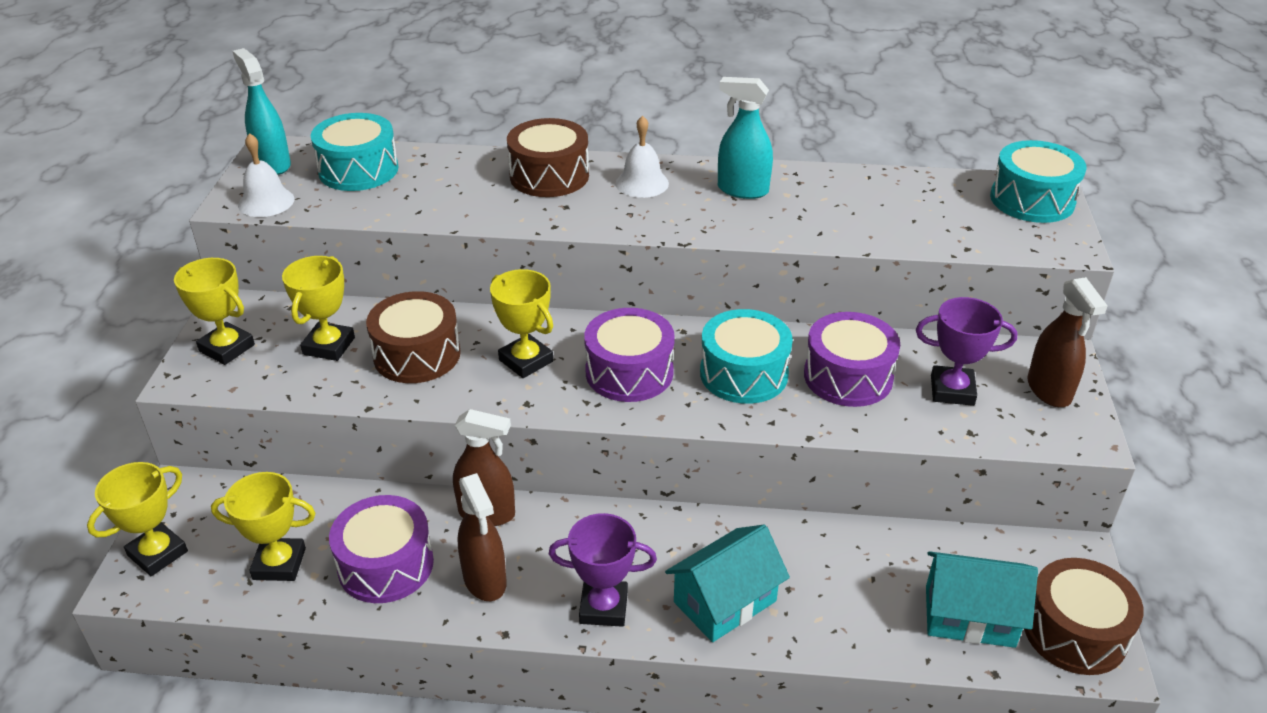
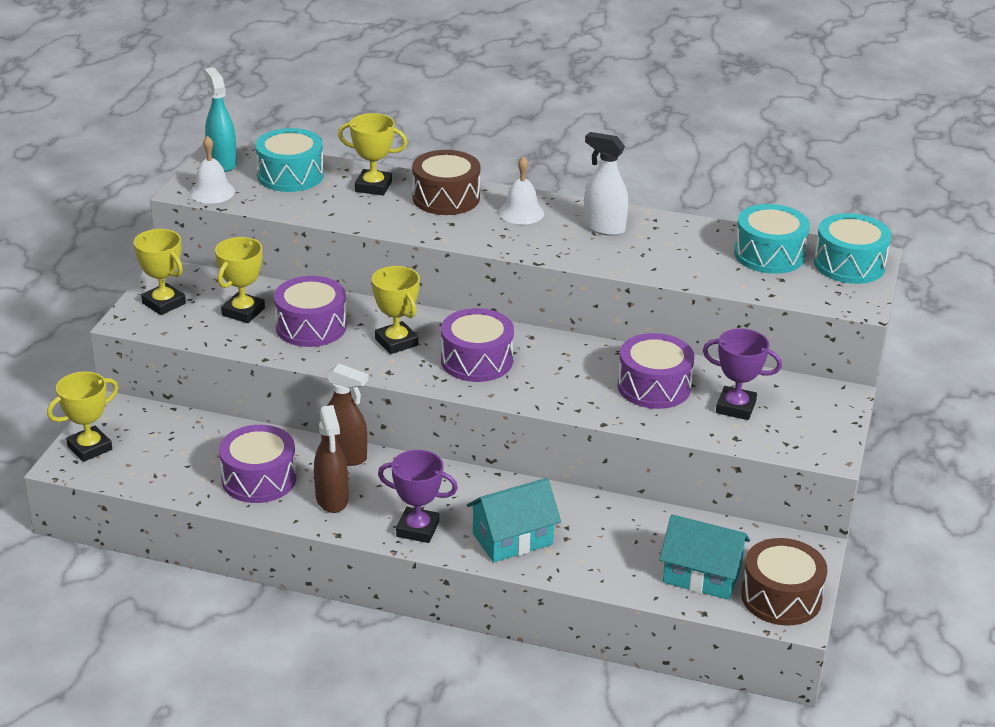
camera: 10 degrees right, 5 degrees down
(279, 564) = (179, 467): yellow trophy -> yellow trophy (373, 186)
(417, 354) = (311, 327): brown drum -> purple drum
(742, 190) = (603, 228): turquoise spray bottle -> white spray bottle
(744, 374) = (569, 373): turquoise drum -> turquoise drum (769, 255)
(1049, 390) = (817, 418): brown spray bottle -> none

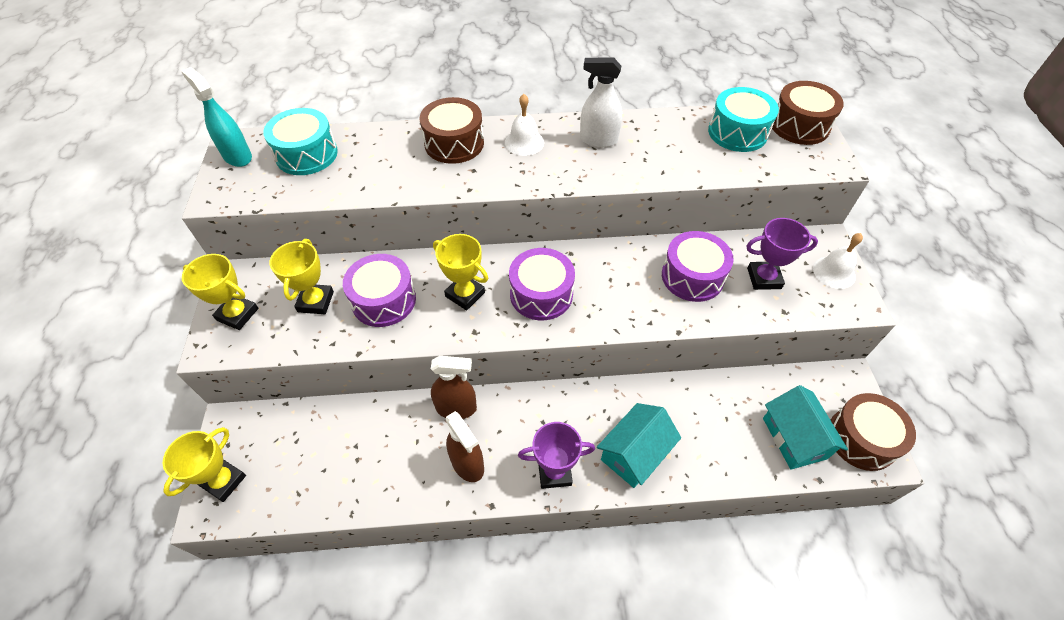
camera: 20 degrees left, 20 degrees up
(212, 192) = (240, 193): white bell -> white bell (834, 272)
(259, 479) = (394, 463): purple drum -> none
(373, 186) = (386, 147): yellow trophy -> none
(702, 576) = (794, 438): turquoise house -> turquoise house turned 75 degrees clockwise
(849, 264) = (799, 125): turquoise drum -> brown drum

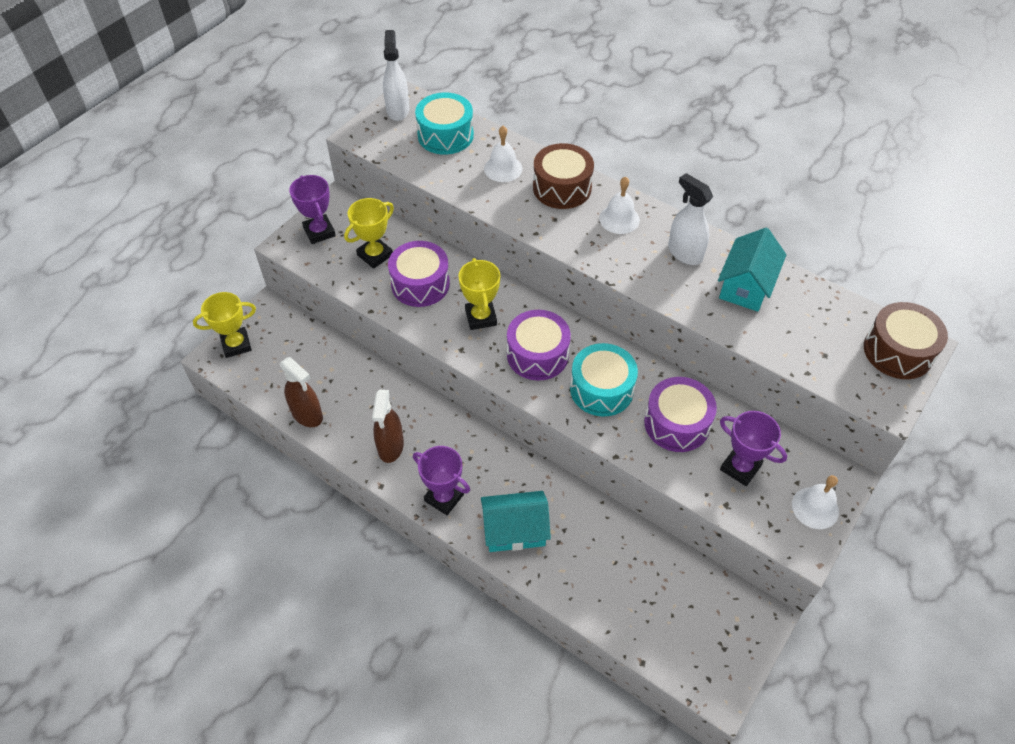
camera: 40 degrees right, 0 degrees up
(237, 156) = (398, 110): turquoise spray bottle -> white spray bottle
(237, 314) = (319, 232): yellow trophy -> purple trophy
(388, 154) = (503, 168): none -> white bell
(456, 408) = (418, 403): brown spray bottle -> brown spray bottle (307, 415)
(737, 132) = (824, 321): turquoise drum -> turquoise drum (601, 389)
(794, 438) = (656, 619): turquoise house -> turquoise house (746, 286)
(861, 439) = (716, 665): brown drum -> none

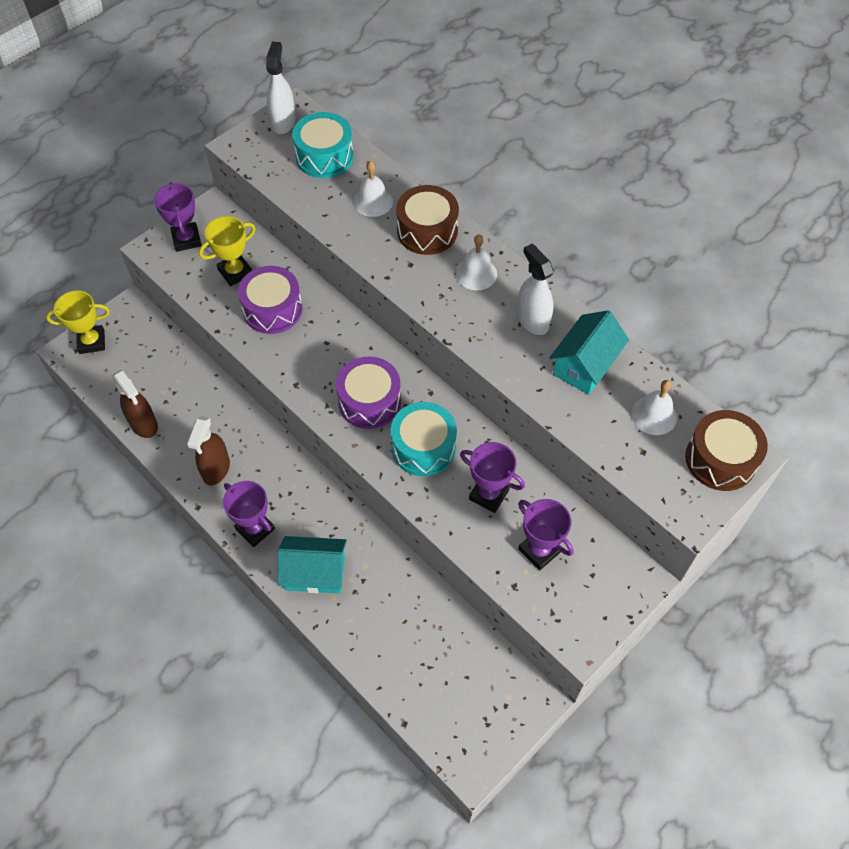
camera: 10 degrees right, 5 degrees up
(481, 317) = (323, 353): yellow trophy -> none
(677, 423) = (489, 495): purple drum -> purple trophy
(815, 507) = (602, 603): white bell -> white bell (654, 415)

